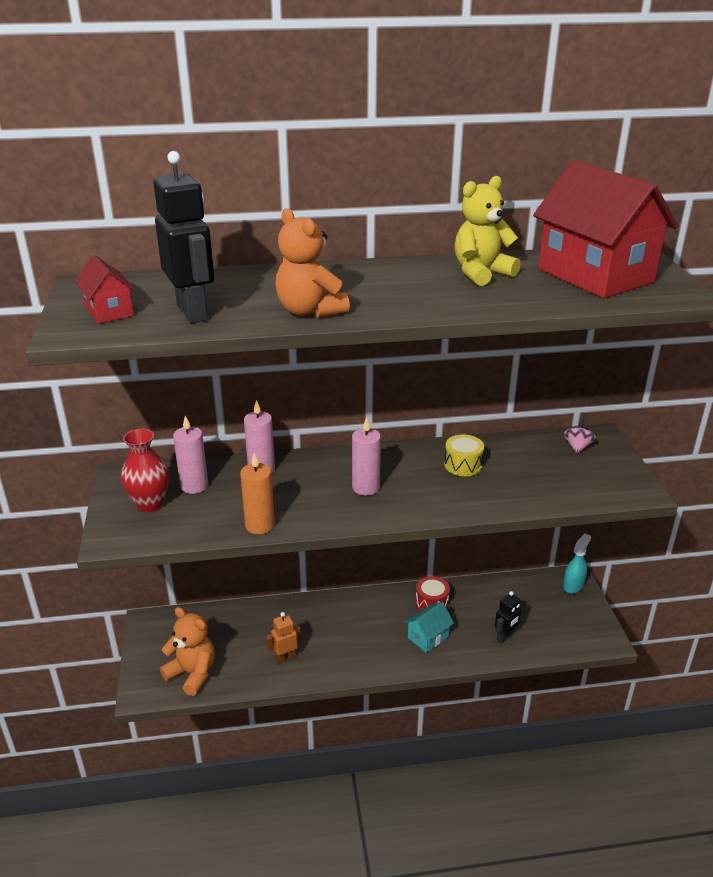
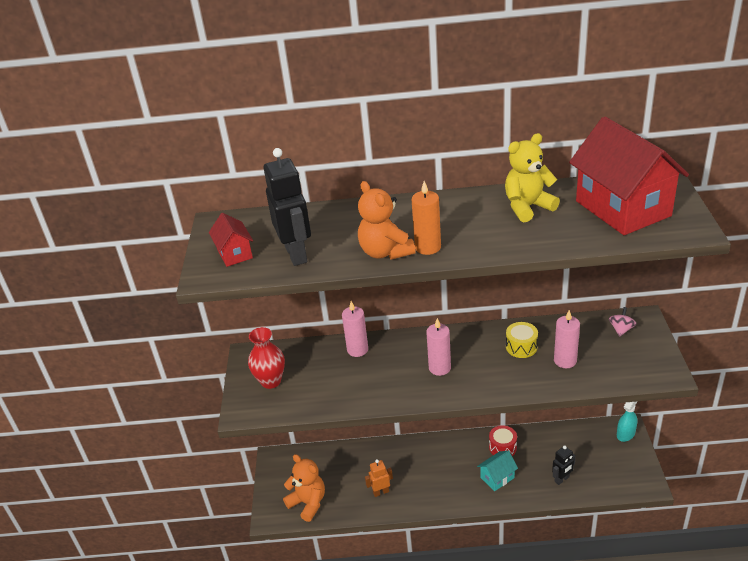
camera: 10 degrees right, 5 degrees up
(194, 486) = (305, 365): pink candle -> pink candle (565, 361)
(260, 525) = (354, 402): orange candle -> orange candle (428, 247)

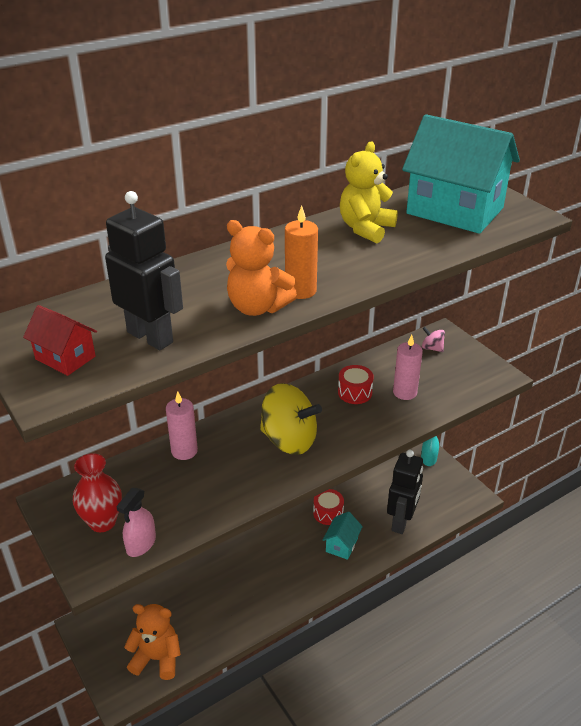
camera: 35 degrees left, 0 degrees up
(284, 406) = (141, 544): none -> pink spray bottle
(381, 492) = (233, 610): orange robot -> none
(439, 368) = (289, 440): pink candle -> yellow spinning top
(521, 347) = (355, 392): yellow drum -> red drum
(562, 479) = (401, 522): black robot -> black robot, size x1.85
(621, 329) = (432, 348): pink spinning top -> pink spinning top turned 45 degrees counterclockwise
(622, 208) = (454, 211): red house -> turquoise house

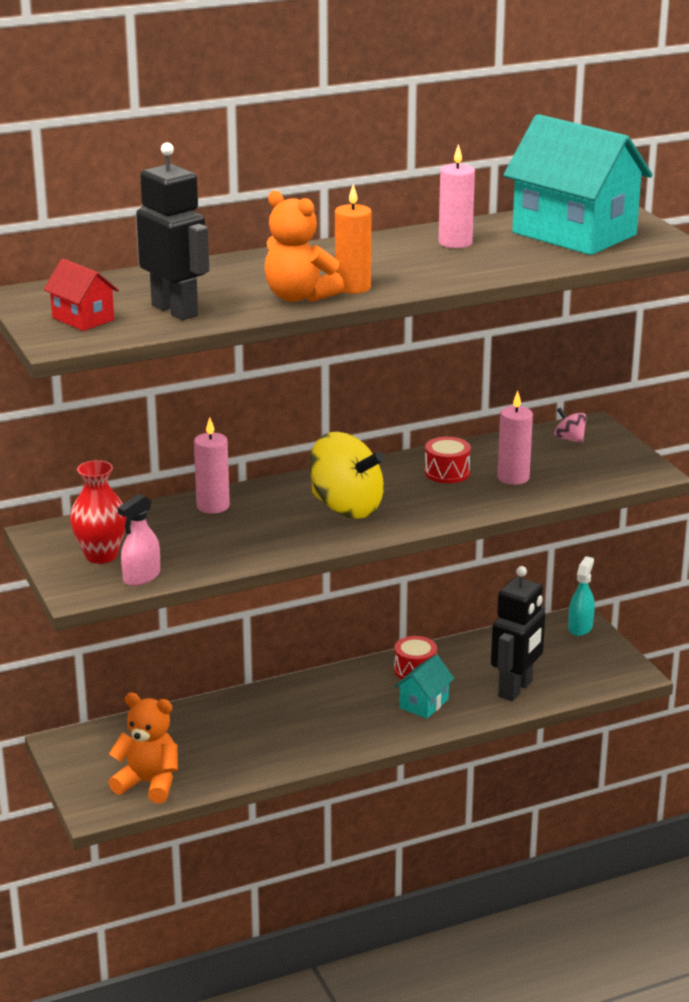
camera: 10 degrees right, 10 degrees down
(366, 229) = (455, 243): yellow teddy bear -> pink candle

